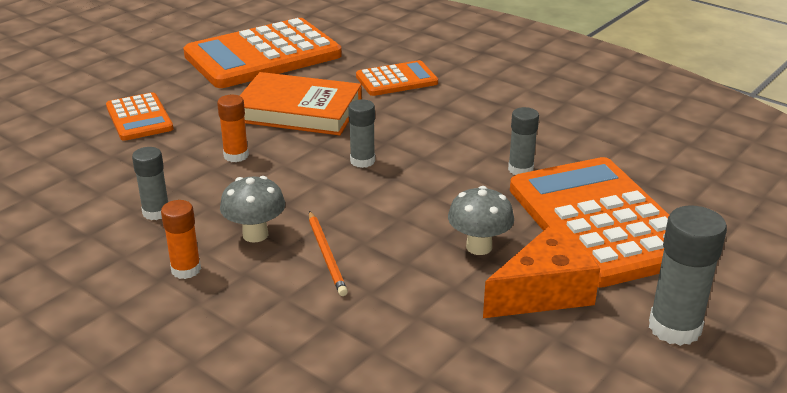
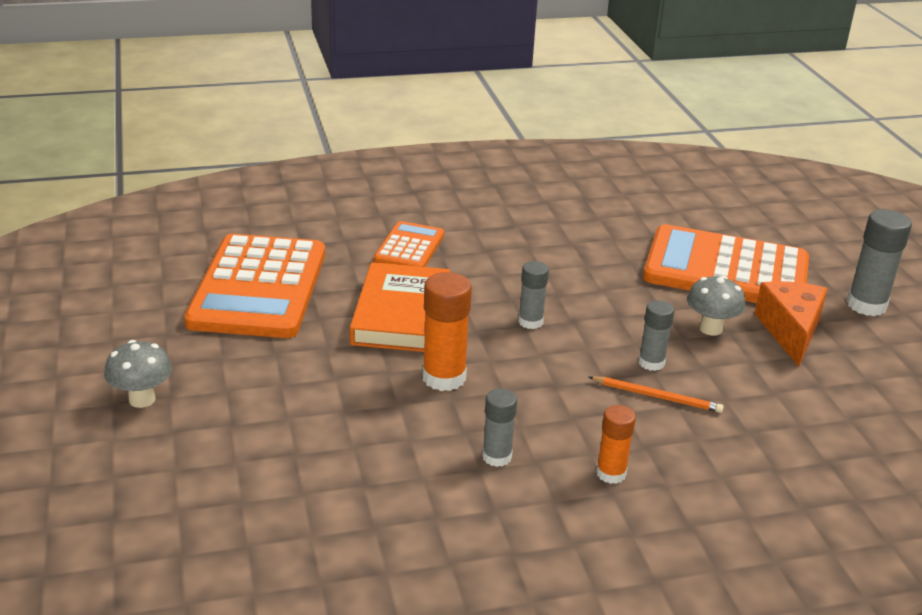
camera: 55 degrees left, 0 degrees up
(139, 118) = (293, 404): orange calculator -> none
(236, 156) = (444, 377): orange glue stick -> orange glue stick, size x1.62
(255, 234) = (591, 418): grey mushroom -> grey mushroom (142, 399)
(299, 110) = (401, 314): orange book -> orange book turned 45 degrees counterclockwise
(520, 169) = (623, 264): grey glue stick -> grey glue stick (651, 363)

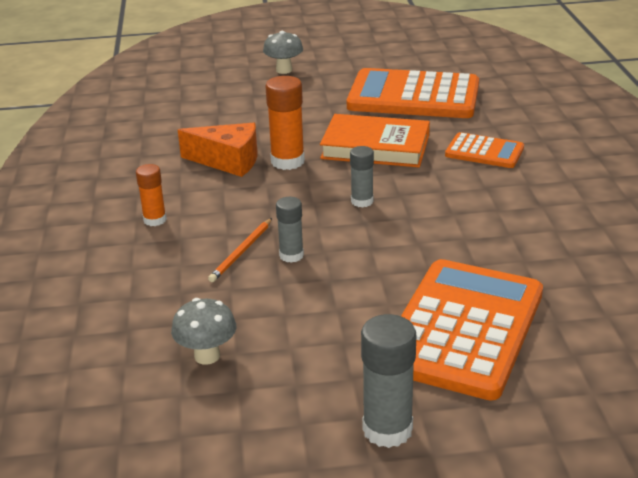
camera: 100 degrees right, 0 degrees up
(497, 457) = (190, 177): grey glue stick -> none
(710, 328) = (344, 298): grey mushroom -> grey mushroom (207, 356)
(790, 331) = (335, 352): orange cheese -> orange cheese (228, 161)

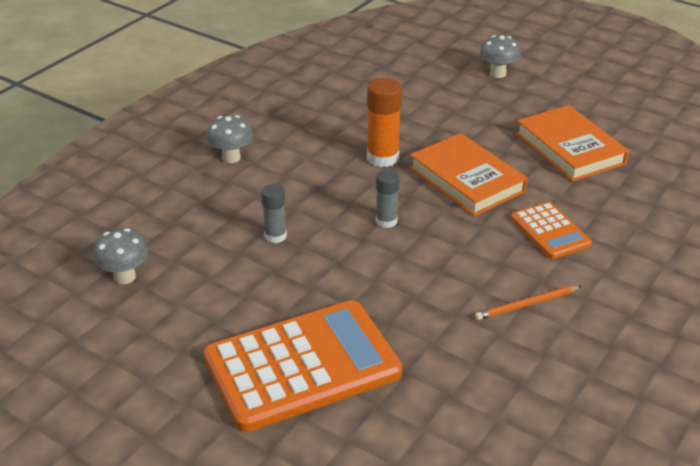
camera: 40 degrees right, 5 degrees up
(155, 220) = (231, 158): orange glue stick -> grey mushroom
(228, 161) = (342, 136): orange cheese -> none
(241, 252) = (248, 214): orange pencil -> orange pencil (526, 305)
(387, 429) = (148, 401): grey glue stick -> none
(413, 96) = (570, 148): orange calculator -> orange book

